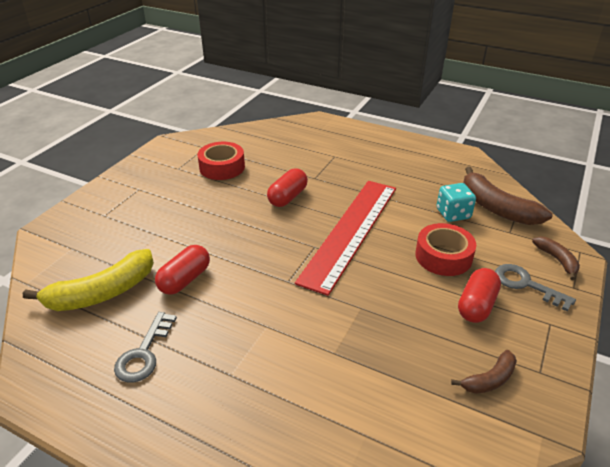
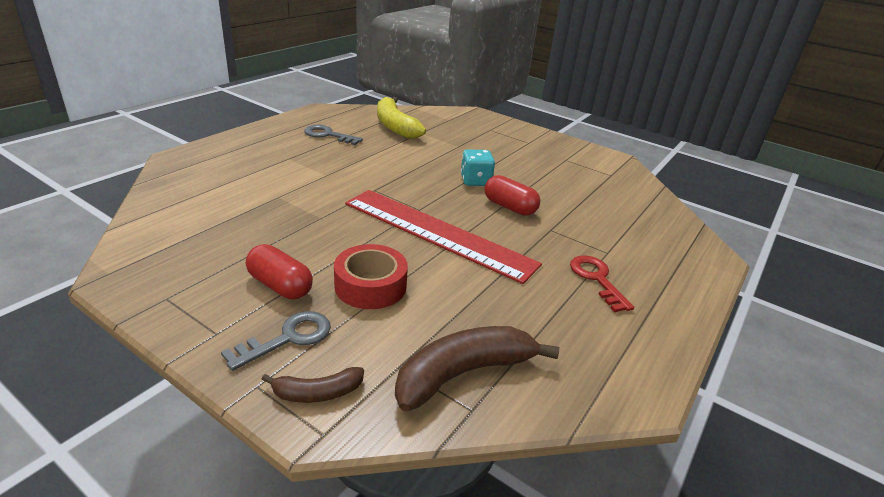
camera: 95 degrees right, 5 degrees down
(185, 280) = (396, 151): red capsule -> none
(222, 167) = (569, 179): red tape -> none
(371, 161) = (597, 279): none -> red key
(453, 214) = (456, 320): turquoise dice -> turquoise dice (475, 181)
(489, 379) = (187, 263): brown banana -> none

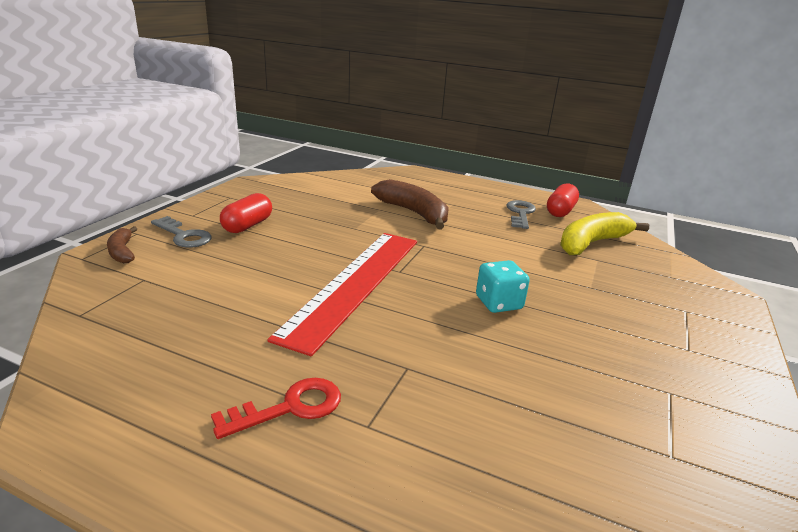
camera: 80 degrees right, 5 degrees down
(370, 286) = (252, 258): red tape -> none
(464, 373) = (125, 309): brown banana -> brown banana (414, 213)
(509, 207) = (446, 331): red capsule -> red capsule (560, 211)

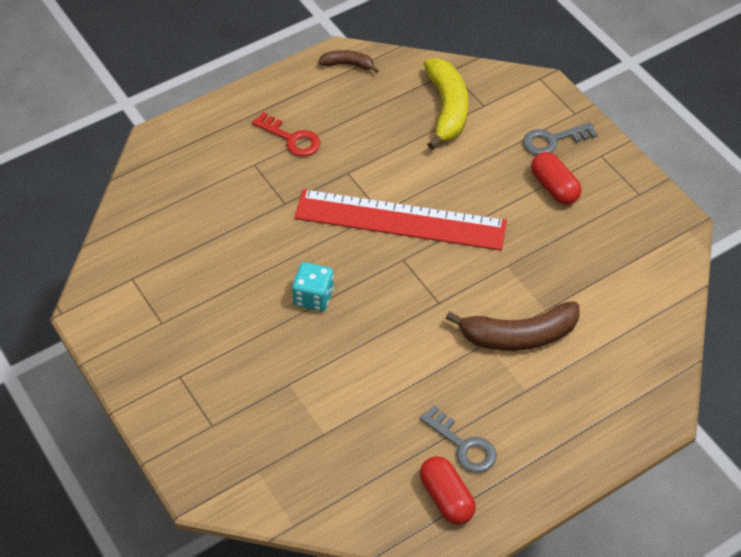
camera: 125 degrees right, 25 degrees up
(122, 252) = (539, 100): brown banana -> brown banana (348, 64)
(289, 408) = (291, 138): red key -> red key turned 60 degrees counterclockwise
(355, 284) = (400, 220): red ruler -> red ruler turned 45 degrees counterclockwise
(592, 243) = (356, 459): yellow banana -> yellow banana (447, 109)

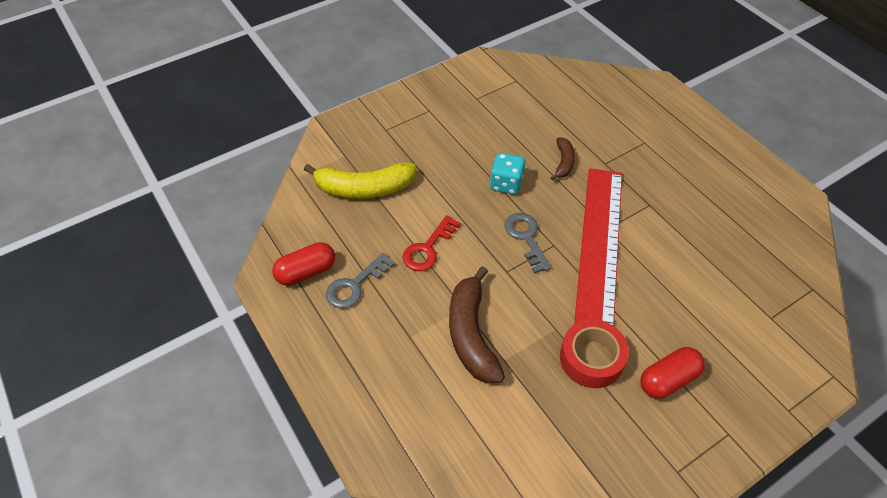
camera: 90 degrees right, 0 degrees up
(291, 138) = (680, 165): red key -> red key (428, 248)
(348, 64) = (789, 204): brown banana -> brown banana (563, 162)
(447, 109) = (755, 284): yellow banana -> yellow banana (364, 188)
(538, 240) = (591, 358): none -> red tape
(553, 140) = (738, 383): grey key -> grey key (526, 238)

